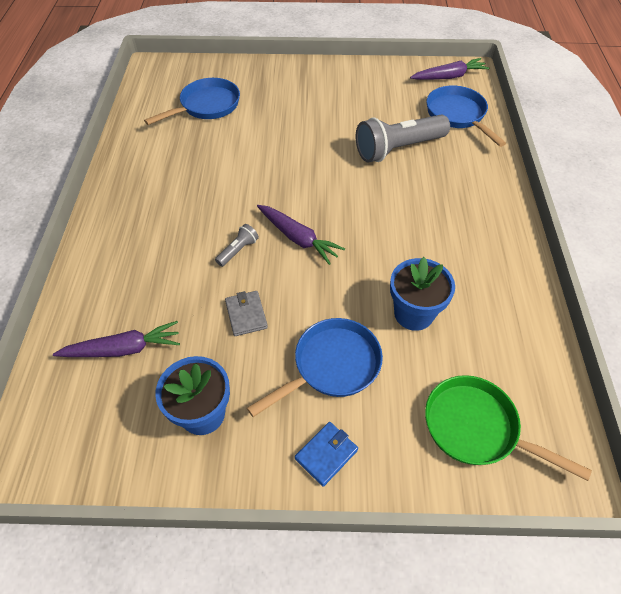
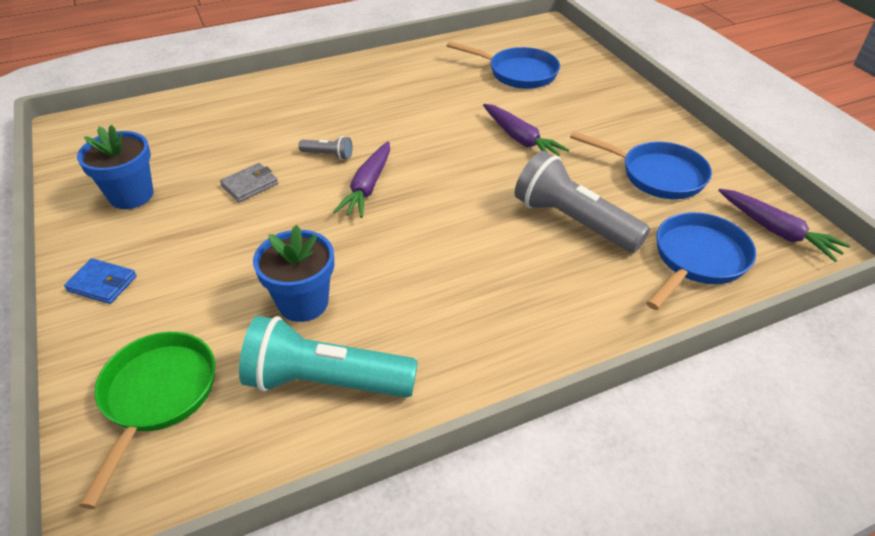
camera: 65 degrees right, 10 degrees down
(124, 349) = (186, 133): purple carrot -> purple carrot (520, 139)
(332, 366) = (208, 258): blue pan -> blue pan (657, 175)
(494, 320) = (325, 381): none -> turquoise flashlight

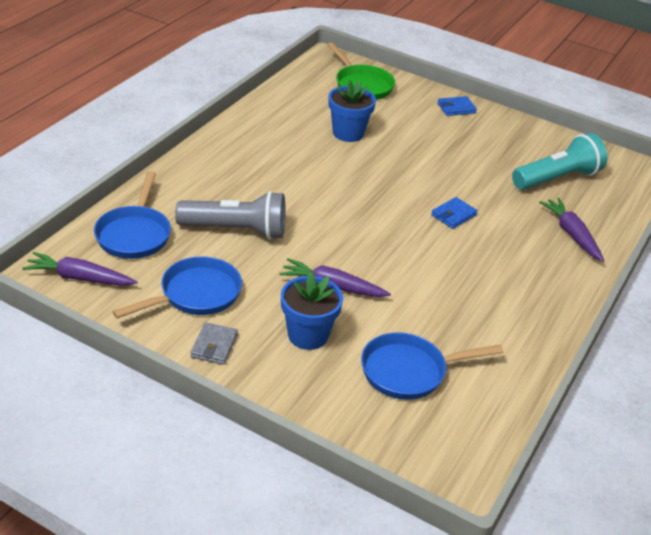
camera: 140 degrees right, 5 degrees down
(131, 195) = (523, 147): blue flower pot -> blue flower pot (308, 335)
(250, 185) = (469, 177): grey wallet -> grey wallet (214, 346)
(325, 381) = (297, 111): turquoise flashlight -> turquoise flashlight (557, 178)
(328, 155) = (453, 215): grey flashlight -> blue wallet
(368, 187) = (396, 203): purple carrot -> purple carrot (571, 234)
(657, 175) = (195, 294): blue pan -> blue pan turned 150 degrees clockwise

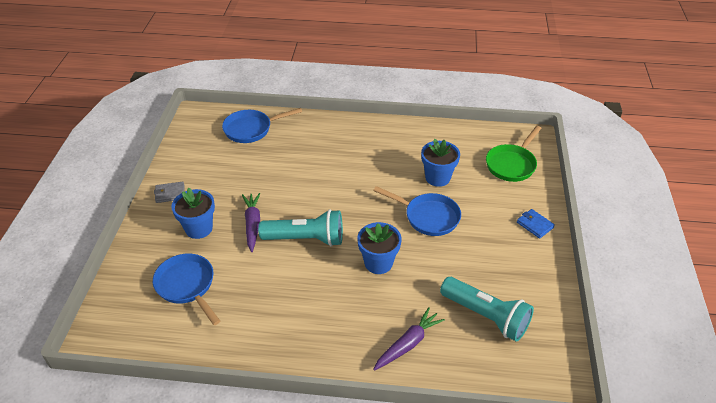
camera: 70 degrees right, 5 degrees up
(79, 278) = (200, 126): purple carrot -> none
(195, 294) = (211, 171): blue pan -> blue pan (428, 217)
(236, 230) = (282, 165): grey flashlight -> none
(385, 252) = (306, 239): none -> turquoise flashlight
(453, 215) = (378, 263): blue wallet -> blue flower pot

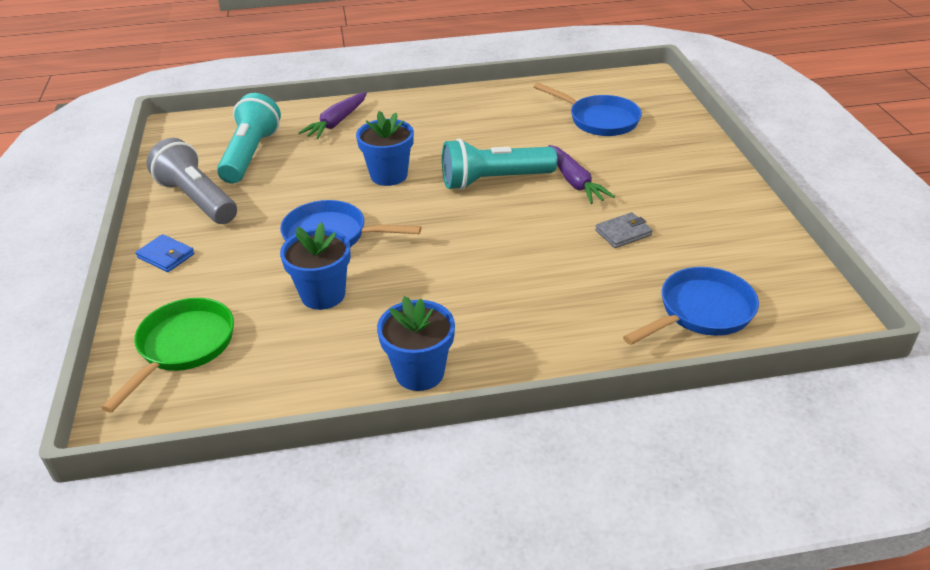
camera: 165 degrees right, 5 degrees down
(170, 194) = (721, 193): grey wallet -> grey wallet (623, 233)
(199, 228) = (640, 165): blue flower pot -> blue flower pot (419, 372)
(486, 316) = (251, 154): turquoise flashlight -> turquoise flashlight turned 75 degrees clockwise
(523, 272) = (197, 199): none -> grey flashlight

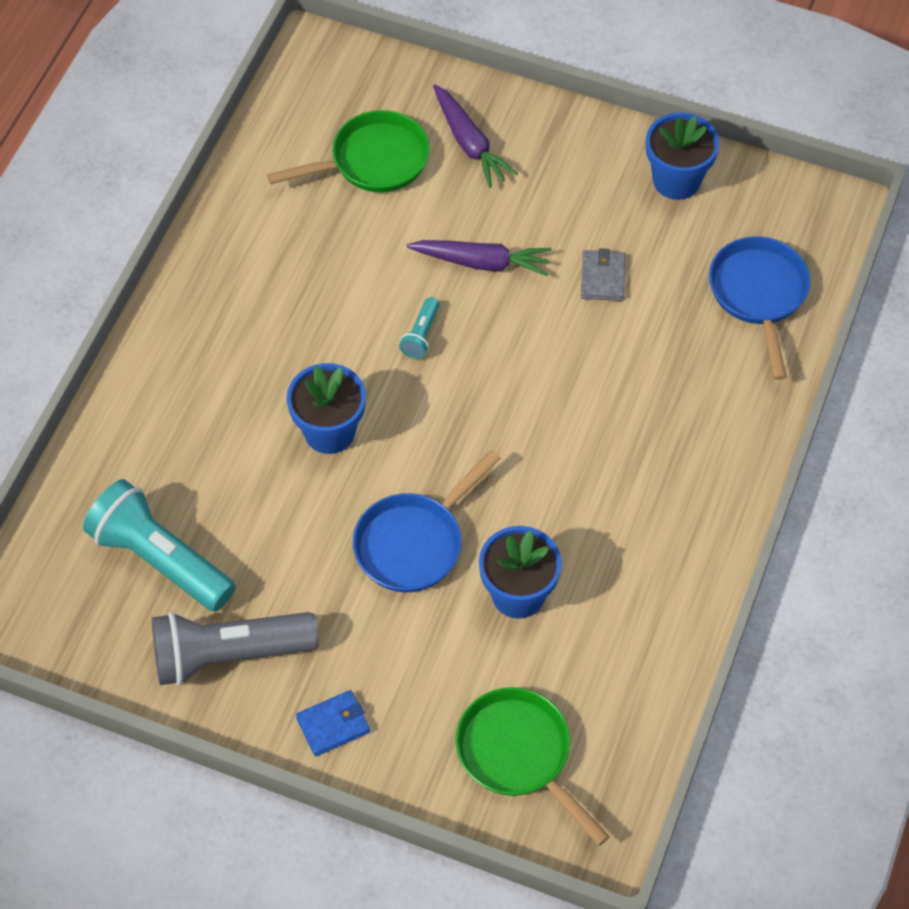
camera: 60 degrees left, 20 degrees up
(336, 122) = (153, 431): purple carrot -> purple carrot (470, 143)
(419, 372) = (693, 561): blue flower pot -> blue flower pot (676, 180)
(493, 181) = (421, 335): turquoise flashlight -> turquoise flashlight, size x0.44
(599, 120) = (373, 161): blue pan -> green pan

